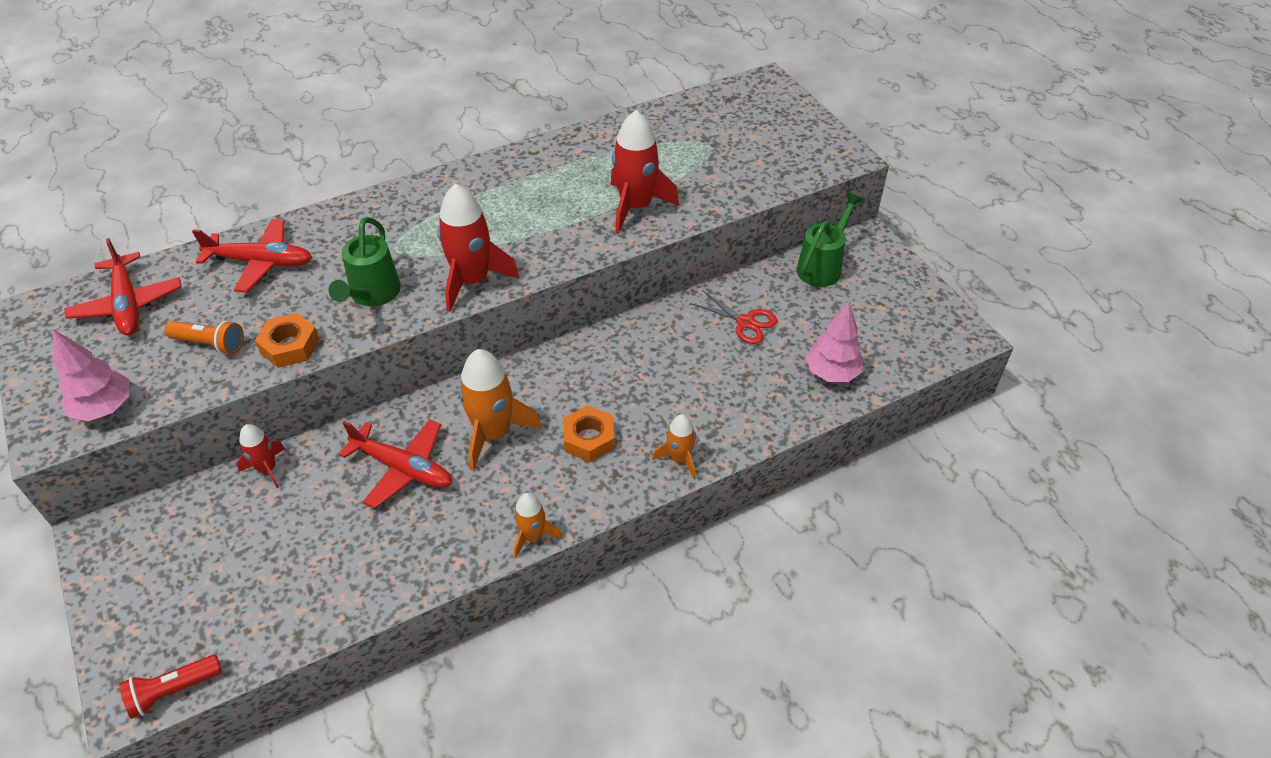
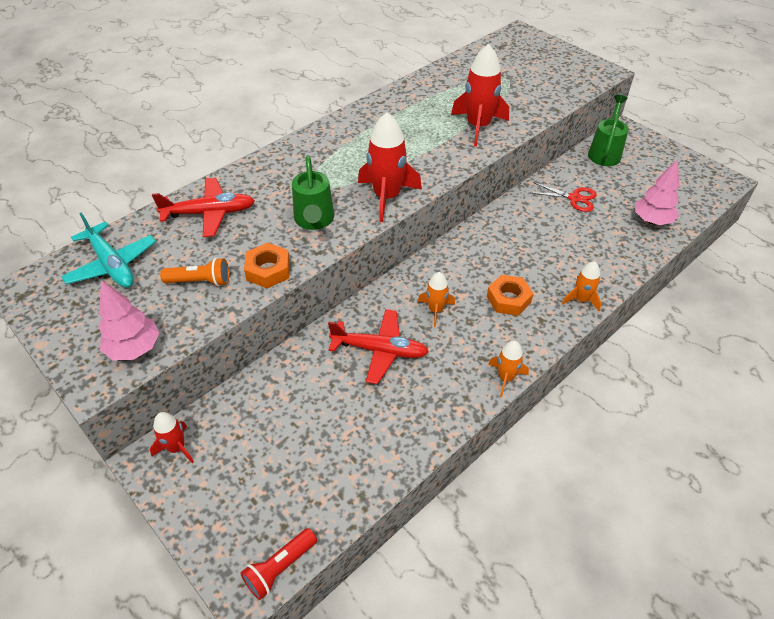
camera: 15 degrees left, 0 degrees up
(128, 304) = (112, 264): red plane -> turquoise plane
(267, 469) = (270, 374): red rocket -> red rocket (177, 448)
(494, 433) = (436, 310): orange rocket -> orange rocket, size x0.56

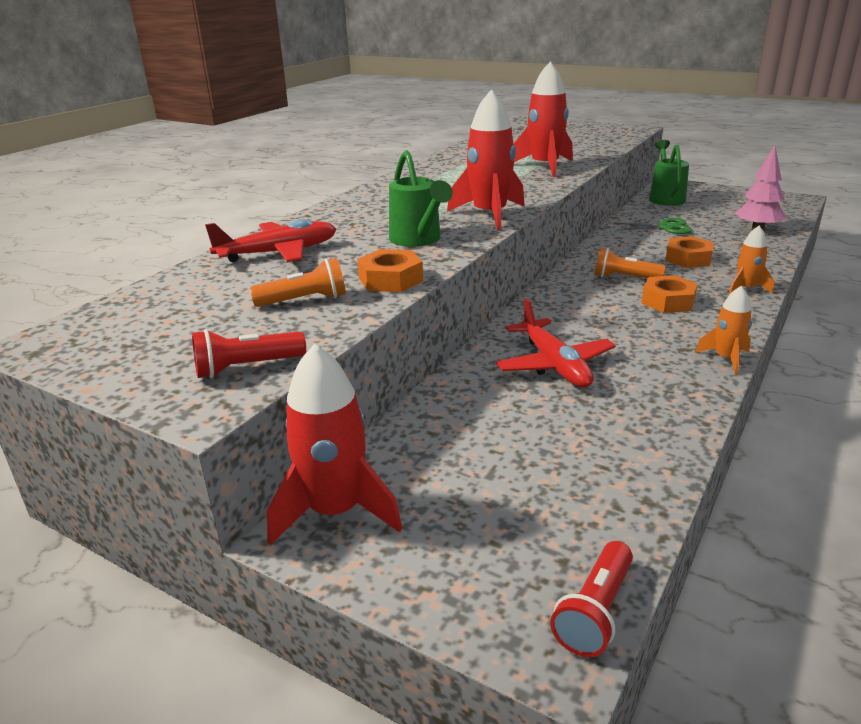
camera: 15 degrees left, 20 degrees down
(112, 264) = (166, 306): turquoise plane -> none
(134, 349) = (247, 367): pink tree -> red flashlight
(177, 448) = (336, 511): red rocket -> red rocket, size x1.79
(380, 350) = (554, 365): red plane -> red plane turned 75 degrees clockwise
(436, 310) = (593, 322): orange rocket -> none
(494, 260) = (624, 278): none -> orange flashlight
(563, 247) = (688, 259): none -> orange nut
(574, 198) = (665, 227): red scissors -> green scissors

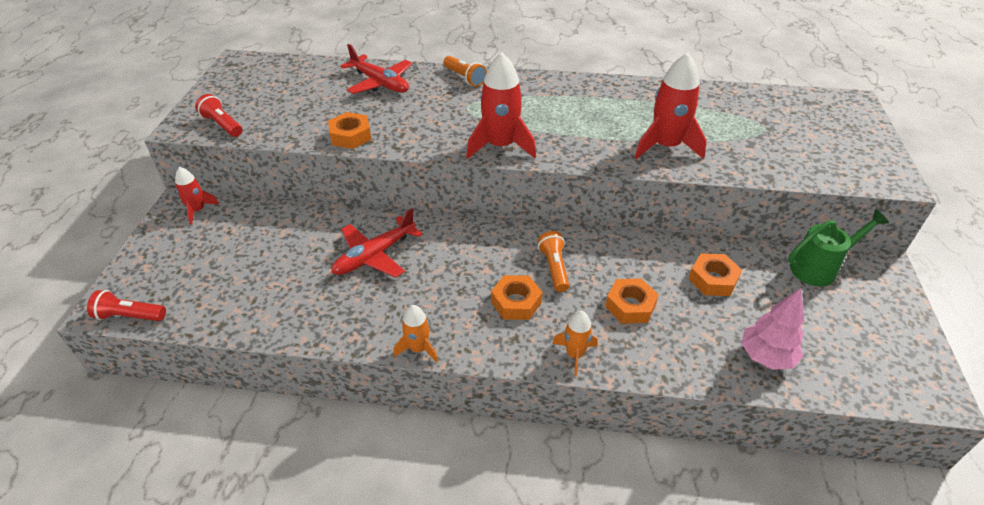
camera: 65 degrees right, 15 degrees up
(304, 300) = (309, 115): orange flashlight -> orange flashlight (464, 78)
(336, 511) = (198, 210): red rocket -> red rocket, size x0.56
(418, 240) = (428, 127): green watering can -> none
(665, 227) = (713, 279): green scissors -> orange nut

